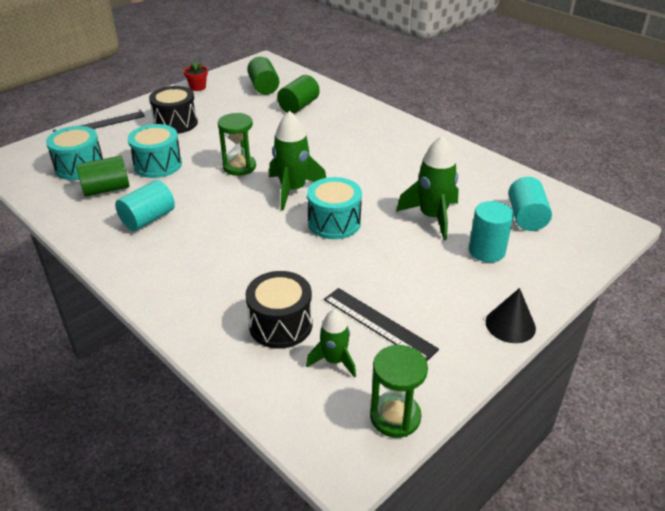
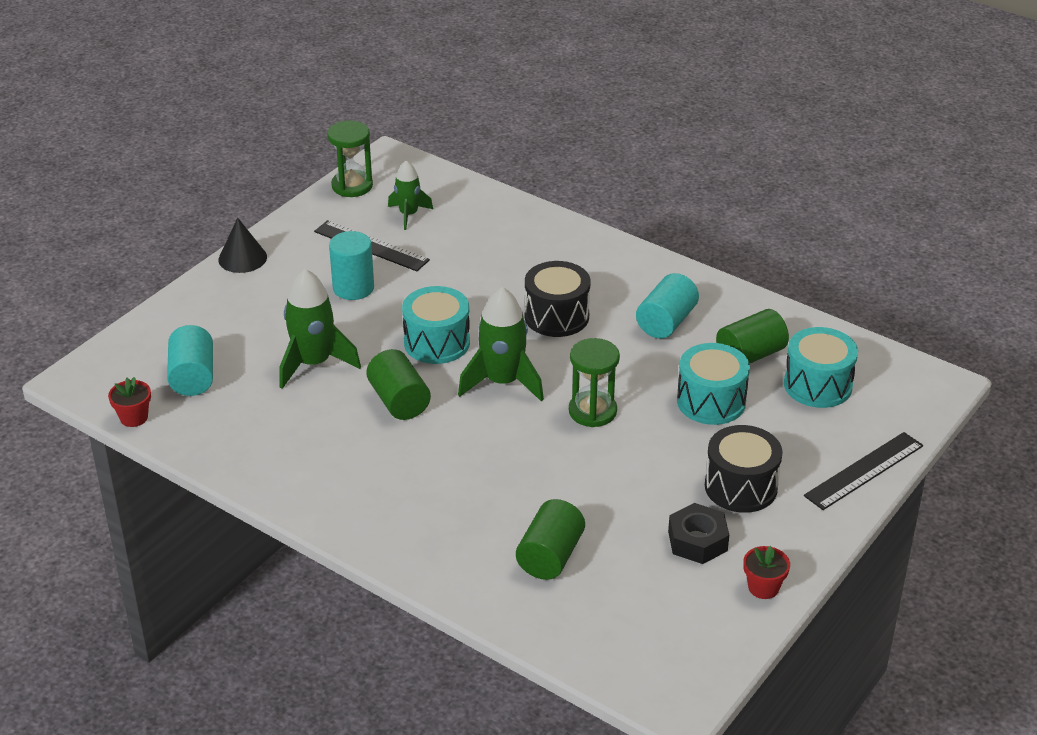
camera: 170 degrees right, 0 degrees up
(217, 105) = (697, 541): none -> black nut
(263, 87) = (637, 605): green cylinder -> green cylinder (399, 401)
(280, 325) = (465, 235): black drum -> black drum (556, 316)
(486, 251) = (252, 328): turquoise cylinder -> turquoise cylinder (353, 288)
(561, 194) = (134, 417): none -> red flower pot

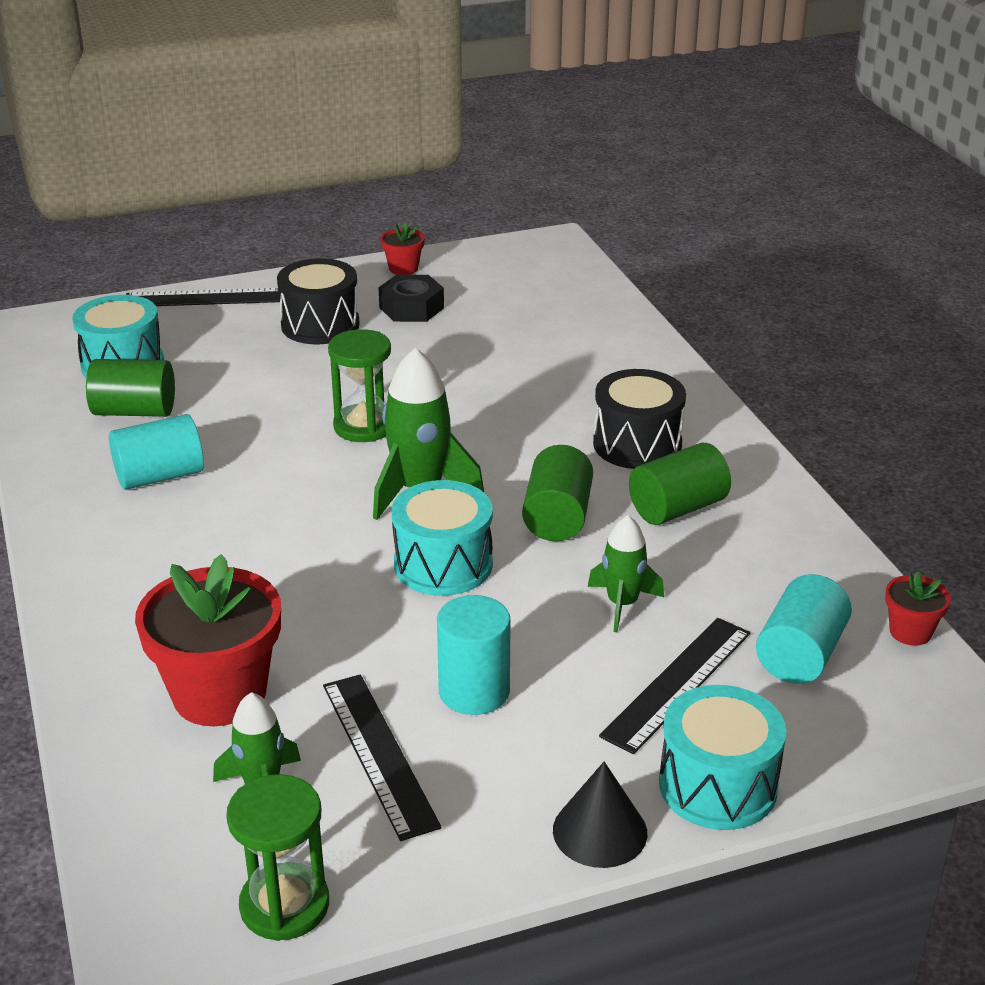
camera: 145 degrees left, 5 degrees down
(251, 334) = (677, 683): none -> black ruler
(314, 363) = (622, 604): green rocket -> green rocket, size x0.61
(474, 237) = (219, 694): none -> red flower pot
(550, 556) = (549, 341): green cylinder -> green cylinder (677, 508)
(556, 316) = (265, 534): black drum -> black drum (637, 444)
(711, 401) = (239, 390): turquoise drum -> turquoise drum (717, 786)

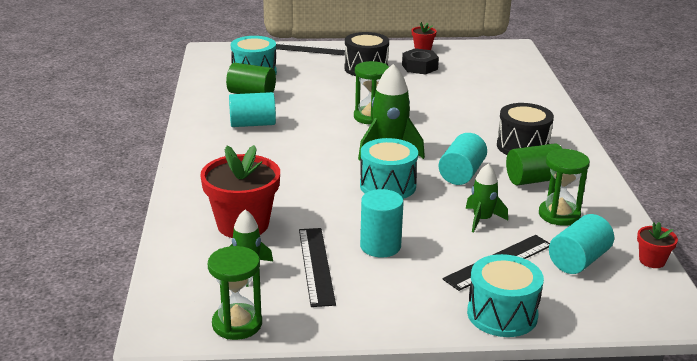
camera: 15 degrees right, 5 degrees down
(557, 517) = (461, 174): green cylinder -> turquoise cylinder
(600, 831) = (424, 323): black cone -> none
(740, 570) = (559, 215): none -> green hourglass

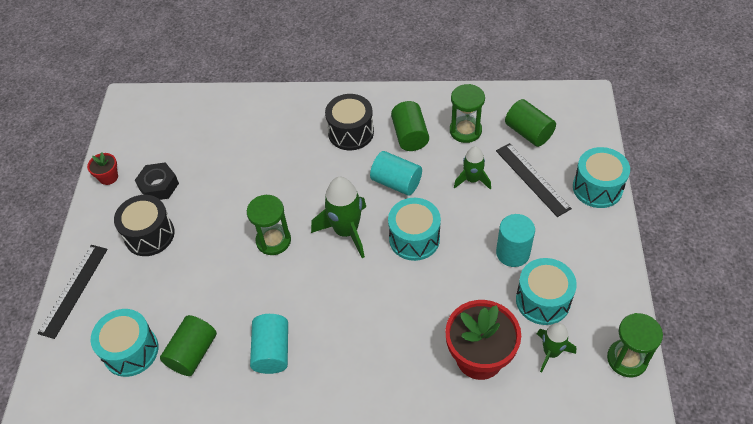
camera: 80 degrees left, 25 degrees up
(316, 265) = (543, 300): black ruler -> turquoise drum
(578, 260) = (528, 132): turquoise cylinder -> green cylinder
(652, 261) = (527, 93): red flower pot -> none

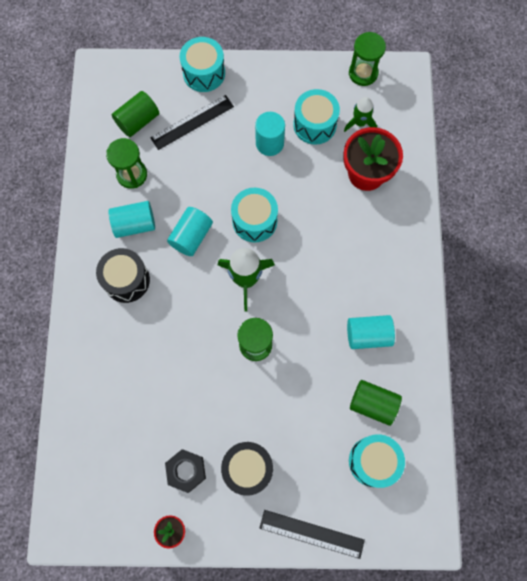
camera: 95 degrees left, 20 degrees up
(410, 136) = (134, 224): green cylinder -> turquoise cylinder
(472, 180) = (191, 171): green rocket -> none

